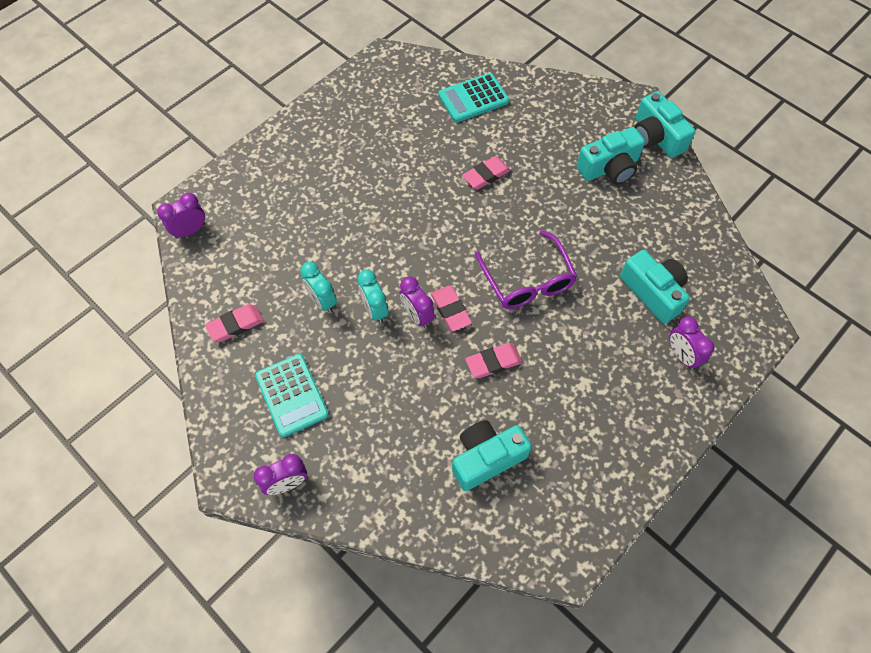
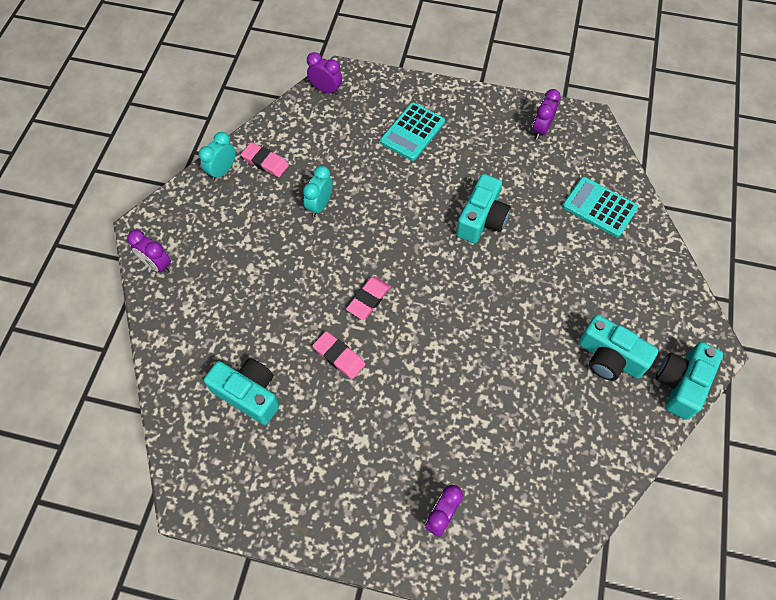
camera: 60 degrees right, 0 degrees up
(292, 395) = (228, 229): turquoise calculator -> turquoise calculator (412, 132)
(375, 310) = (334, 245): turquoise clock -> turquoise clock (222, 171)
(417, 315) = (348, 277): purple clock -> purple clock (541, 129)
(486, 175) = (523, 259): pink eraser -> none
(527, 280) = (436, 345): purple glasses -> none
(653, 292) = (495, 460): turquoise camera -> turquoise camera (482, 219)

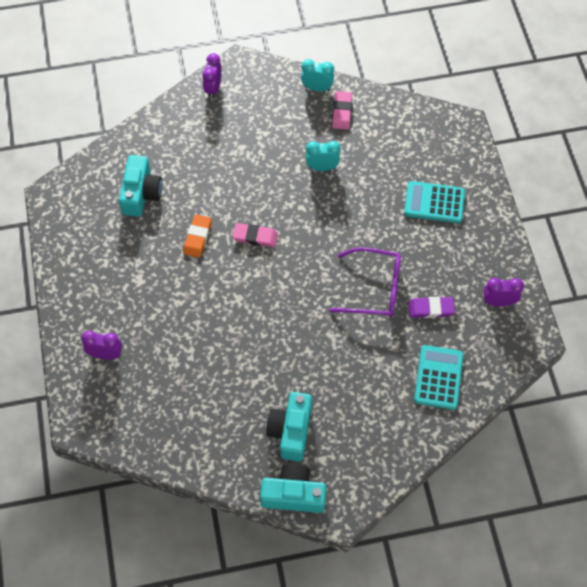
camera: 65 degrees right, 0 degrees up
(326, 90) = (440, 121): purple clock -> none
(339, 356) = (197, 237): pink eraser -> orange eraser
(482, 219) = (374, 289): turquoise camera -> purple glasses
(525, 183) = (430, 309): none -> purple eraser

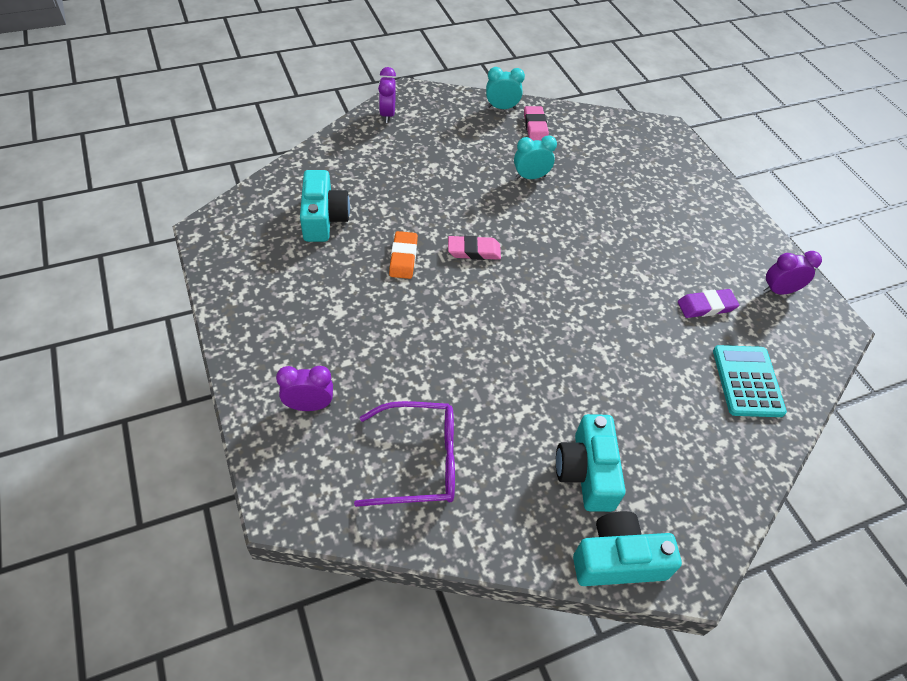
camera: 15 degrees left, 10 degrees down
(374, 289) = (632, 291): purple glasses -> purple glasses (419, 461)
(434, 203) = (666, 200): turquoise calculator -> none

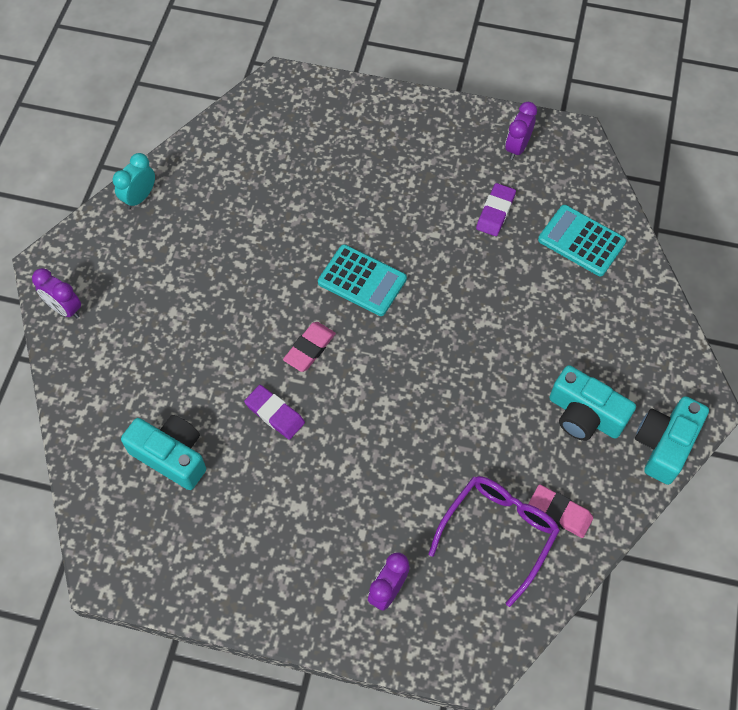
camera: 50 degrees left, 10 degrees up
(403, 258) = (274, 414): orange eraser -> purple eraser
(530, 177) = (254, 238): turquoise clock -> none
(535, 126) = (190, 187): pink eraser -> pink eraser (559, 512)
(559, 253) = (362, 281): none -> turquoise calculator

